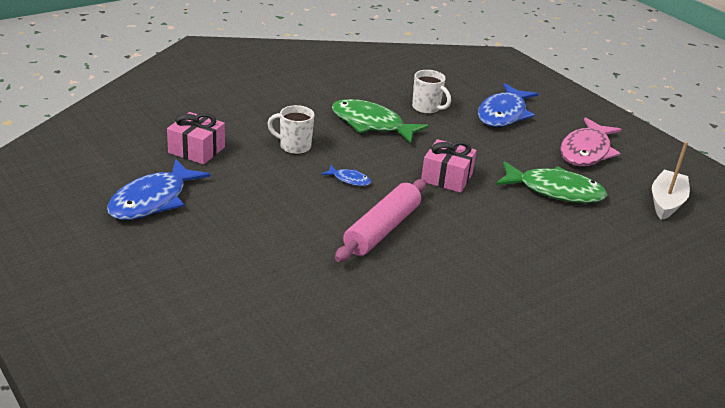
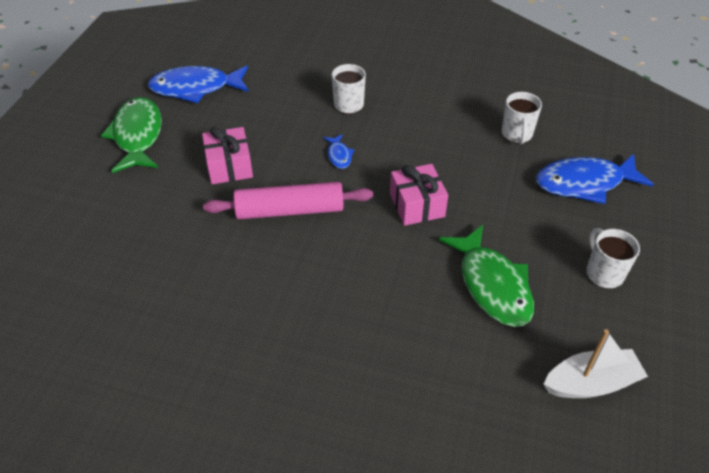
camera: 55 degrees right, 15 degrees up
(196, 150) = (281, 67): pink gift -> pink gift (229, 166)
(371, 124) = (440, 121): green fish -> green fish (138, 135)
(586, 151) = (603, 273): pink fish -> white mug

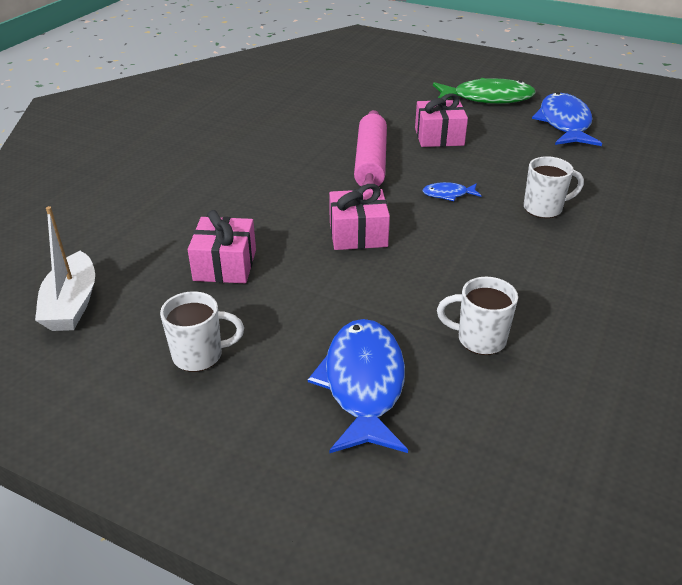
camera: 100 degrees right, 10 degrees down
(492, 285) = (225, 265): green fish -> pink gift

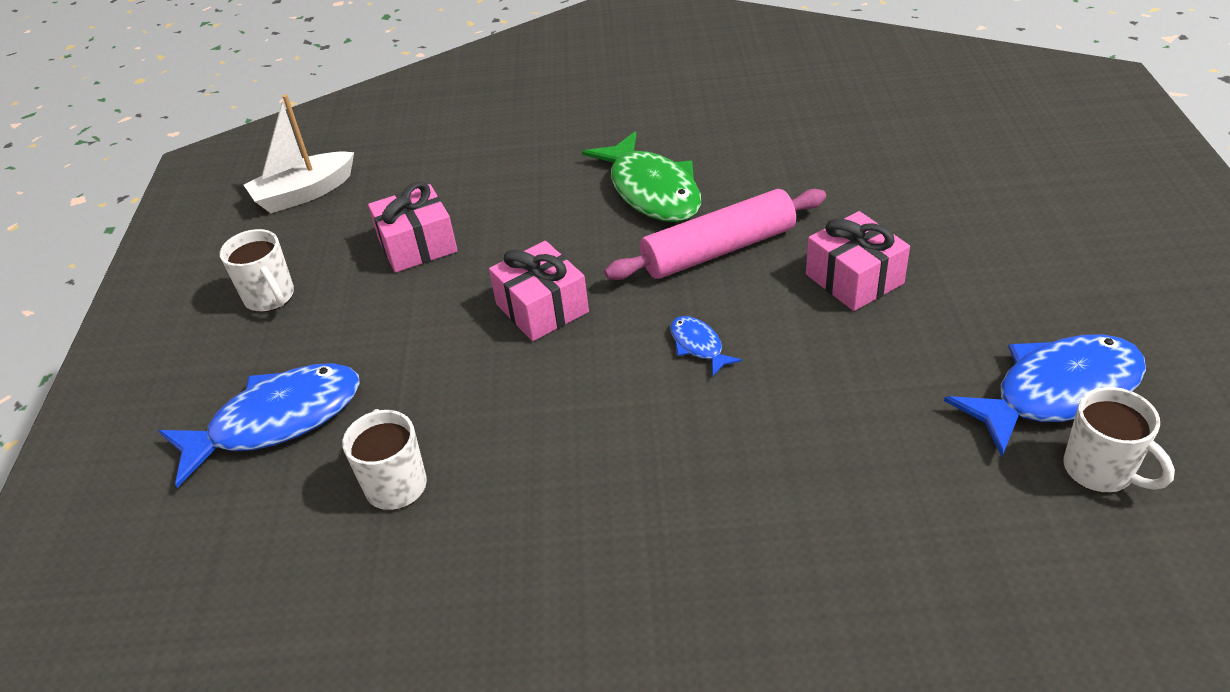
camera: 65 degrees right, 5 degrees up
(487, 98) = (1043, 279): green fish -> green fish (651, 191)
(544, 208) = (744, 452): white mug -> white mug (1100, 471)

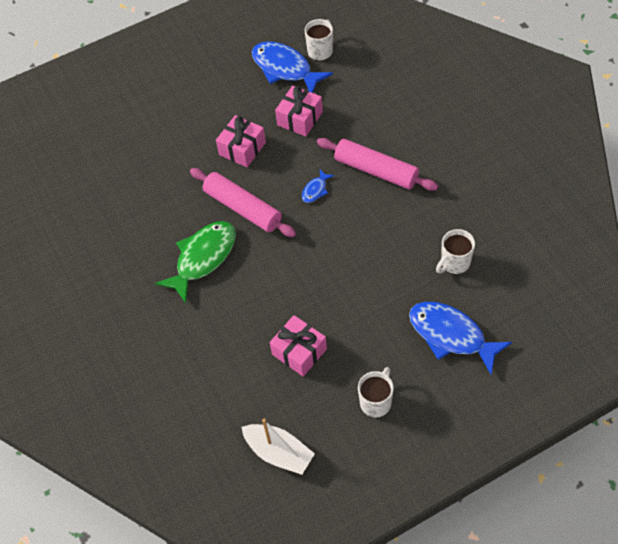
camera: 115 degrees left, 15 degrees up
(542, 308) = (321, 263): pink gift -> pink gift (300, 118)
(689, 447) = (376, 170): none -> pink rolling pin

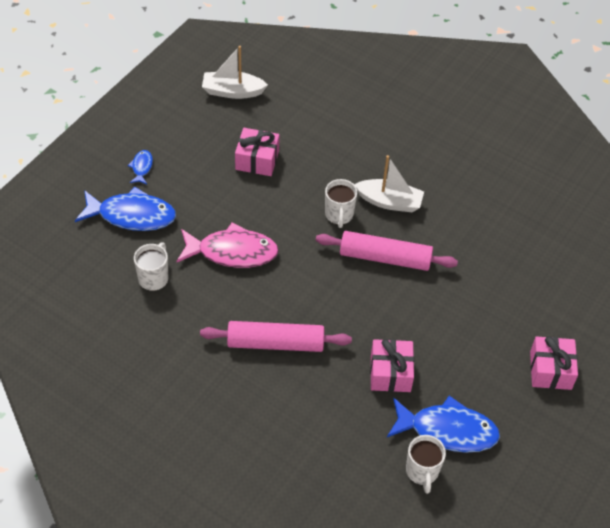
camera: 145 degrees right, 5 degrees down
(203, 258) = (389, 202): green fish -> white boat
(242, 149) = (427, 316): pink gift -> pink gift (550, 370)
(315, 190) = (325, 300): blue fish -> blue fish (142, 167)
(372, 262) = (232, 252): none -> pink fish
(376, 402) = (174, 147): white mug -> white mug (339, 215)

